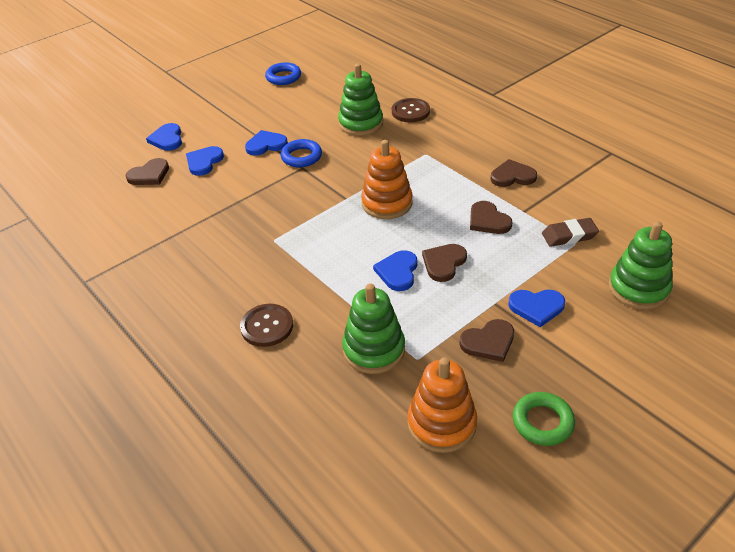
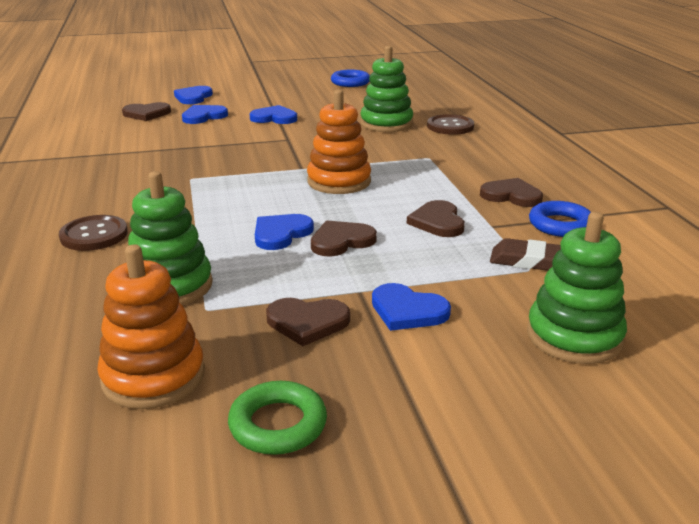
camera: 25 degrees right, 15 degrees down
(301, 157) = (296, 132): blue ring -> blue ring (560, 225)

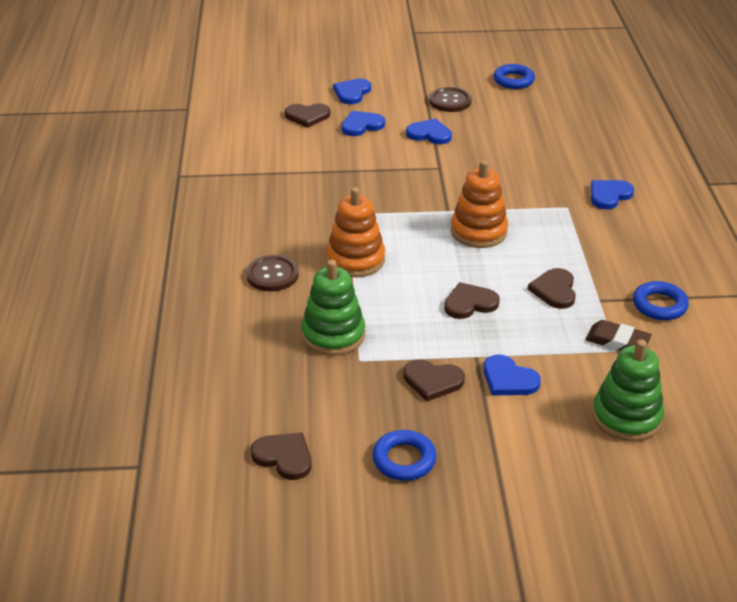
camera: 10 degrees right, 10 degrees up
(153, 377) = (323, 413): orange stacking toy -> orange stacking toy (355, 260)
(278, 424) = (404, 459): green ring -> blue ring
(281, 234) = (421, 290): blue heart -> blue heart (609, 195)
(386, 124) = (537, 153): green stacking toy -> none
(450, 126) = (599, 163): brown button -> brown button (450, 101)
(511, 196) = (628, 265): brown heart -> brown heart (284, 457)

